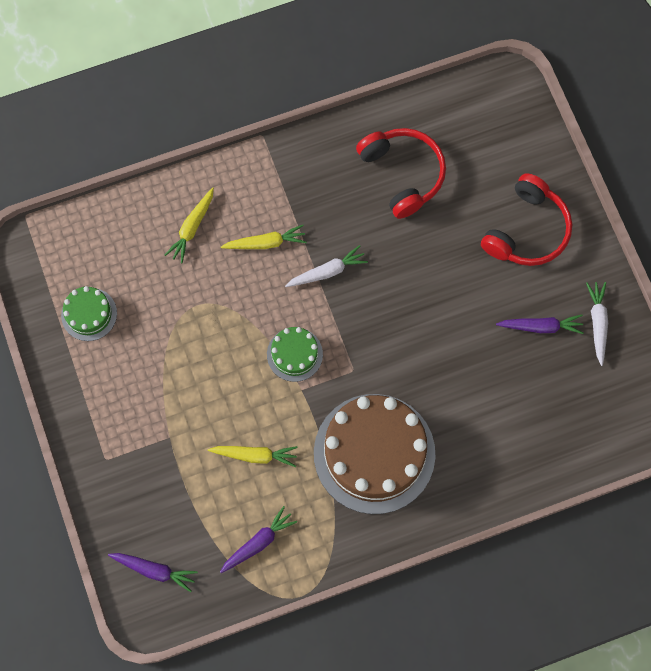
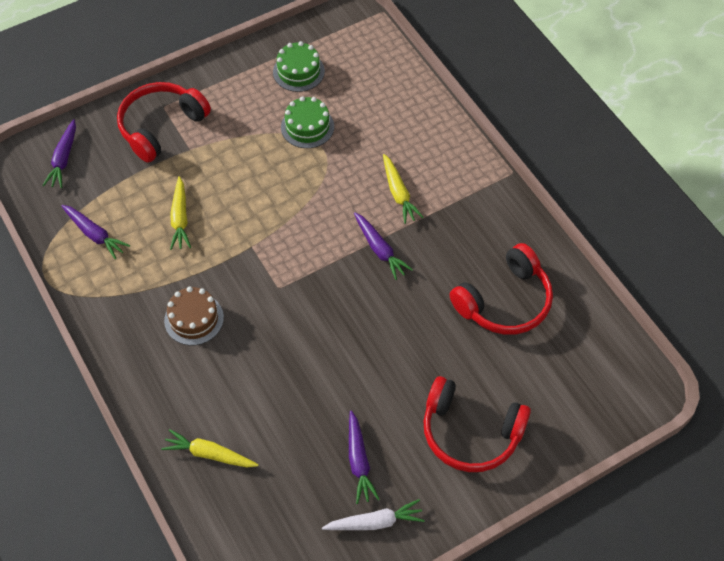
camera: 80 degrees right, 15 degrees down
(132, 464) = (161, 126): none -> red headphones
(192, 228) = (400, 133): yellow carrot -> yellow carrot (209, 454)
(294, 354) = (287, 235): green cake -> green cake (307, 127)
(327, 271) = (380, 250): white carrot -> purple carrot
(374, 453) = (194, 319): brown cake -> brown cake, size x0.47

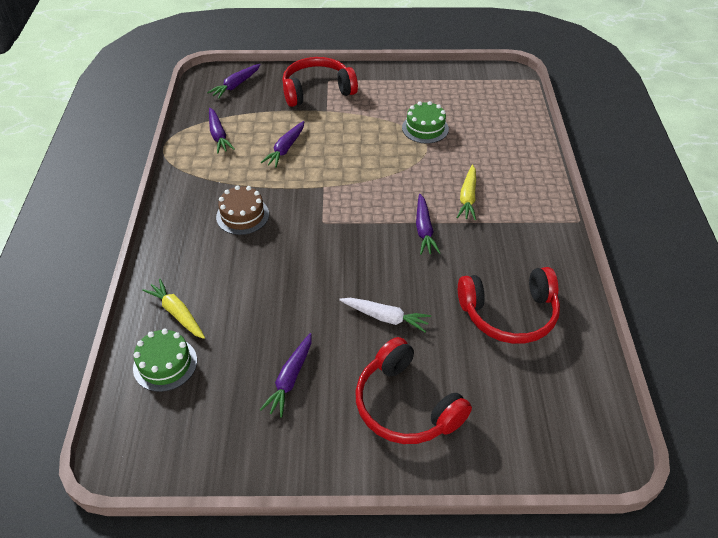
camera: 30 degrees right, 10 degrees down
(180, 218) = (285, 149): yellow carrot -> purple carrot
(298, 71) = (443, 93): green cake -> green cake (165, 364)
(375, 522) = (267, 436): white carrot -> white carrot (385, 317)

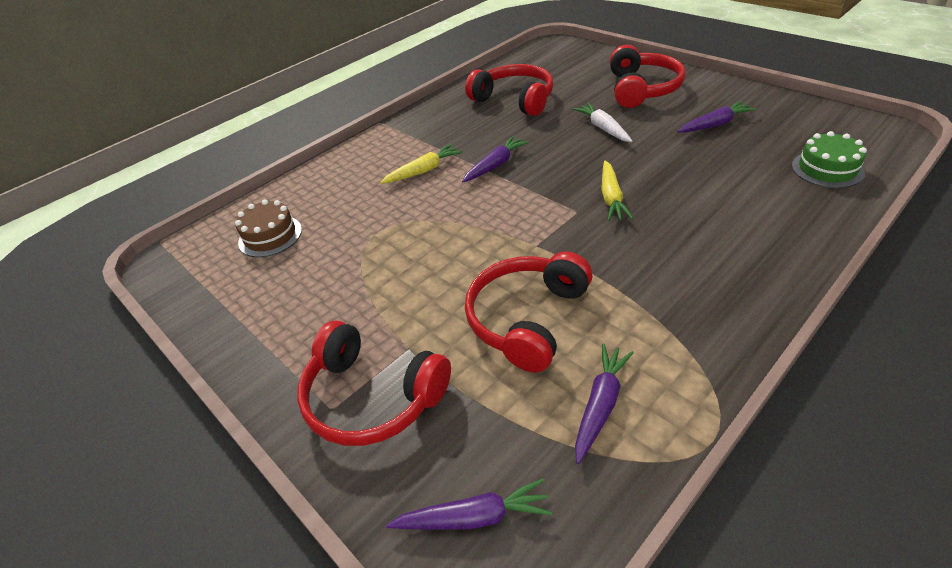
camera: 130 degrees left, 5 degrees down
(177, 313) = (797, 200): yellow carrot -> yellow carrot (611, 197)
(242, 215) = (659, 259): brown cake -> brown cake (270, 236)
(285, 149) = (527, 318): purple carrot -> red headphones
(425, 128) = (347, 252): green cake -> none

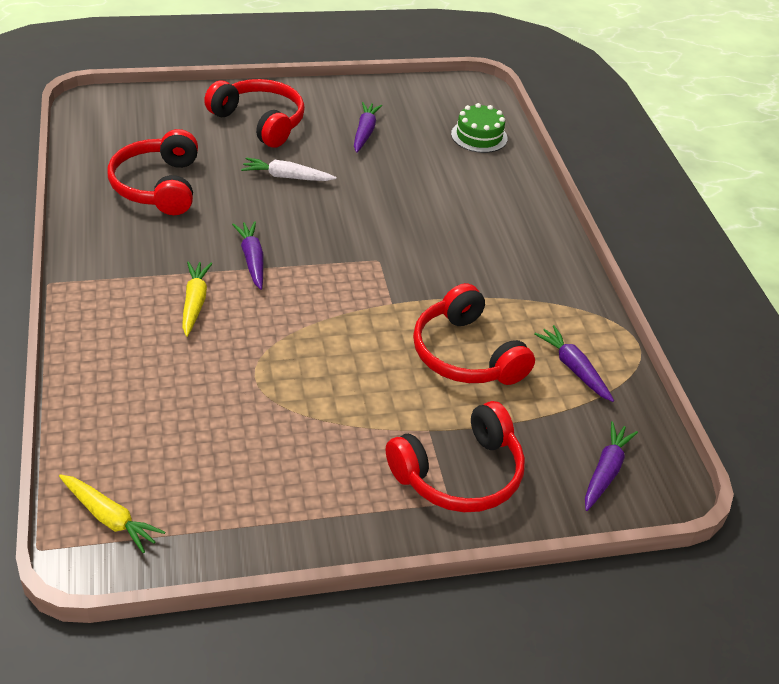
camera: 65 degrees left, 0 degrees up
(270, 236) = (157, 453): brown cake -> none
(515, 99) = (158, 186): red headphones -> red headphones turned 75 degrees counterclockwise
(611, 197) = (384, 234): yellow carrot -> yellow carrot (110, 518)

